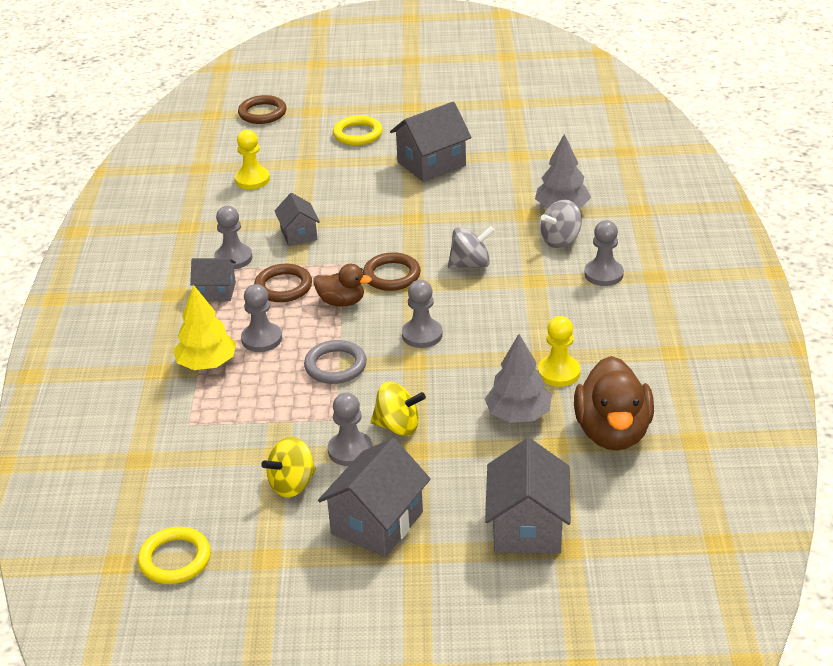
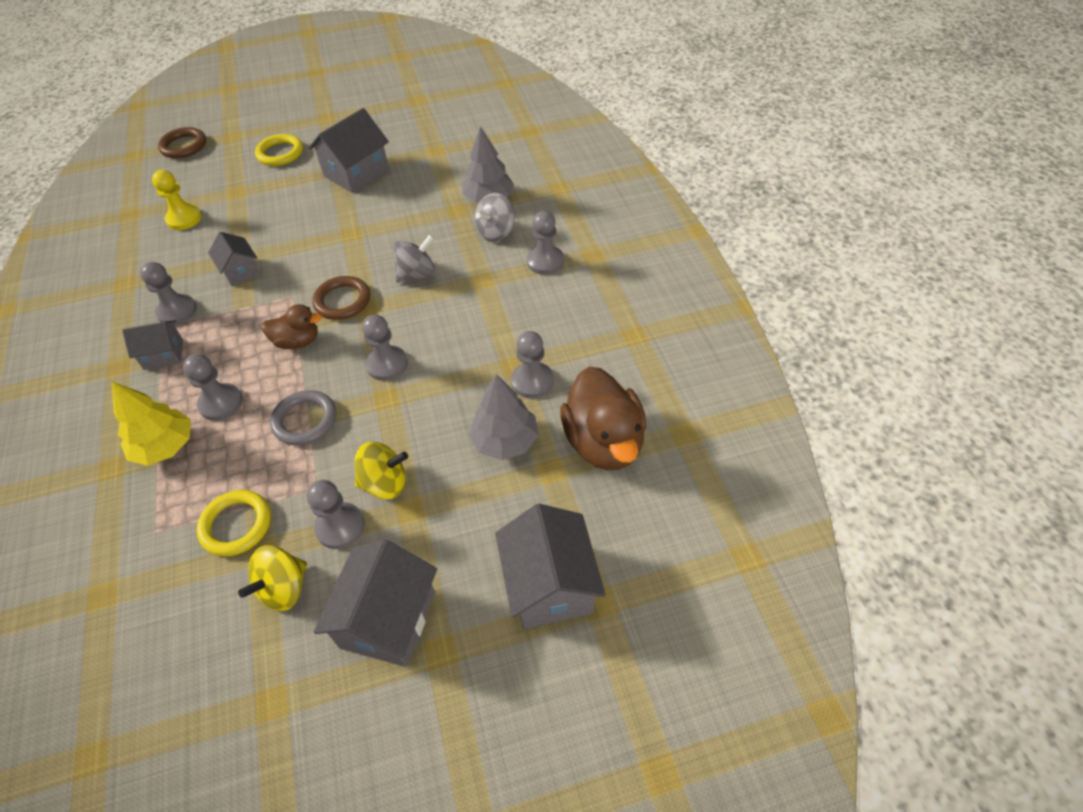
camera: 15 degrees left, 15 degrees up
(175, 559) = (161, 734): yellow ring -> yellow ring (236, 525)
(283, 287) = (234, 335): brown ring -> none
(559, 372) = (532, 381): yellow pawn -> grey pawn

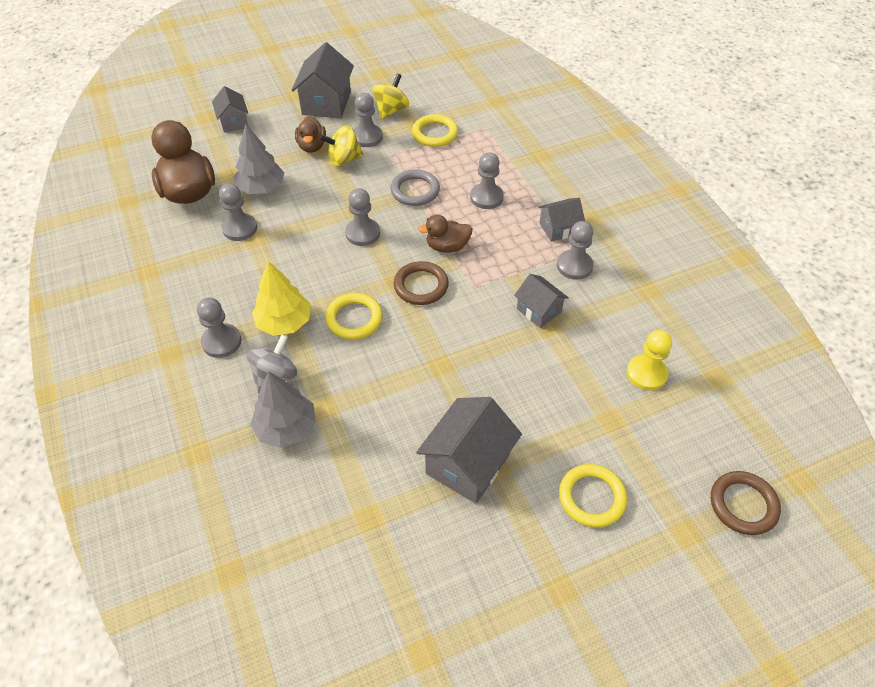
camera: 170 degrees right, 0 degrees up
(165, 447) = (510, 168): yellow tree -> yellow tree (284, 322)
(417, 274) = (354, 319): grey spinning top -> yellow ring
(427, 514) = (312, 146): none -> brown duck
(550, 584) = (233, 122): grey house -> grey house, size x0.60

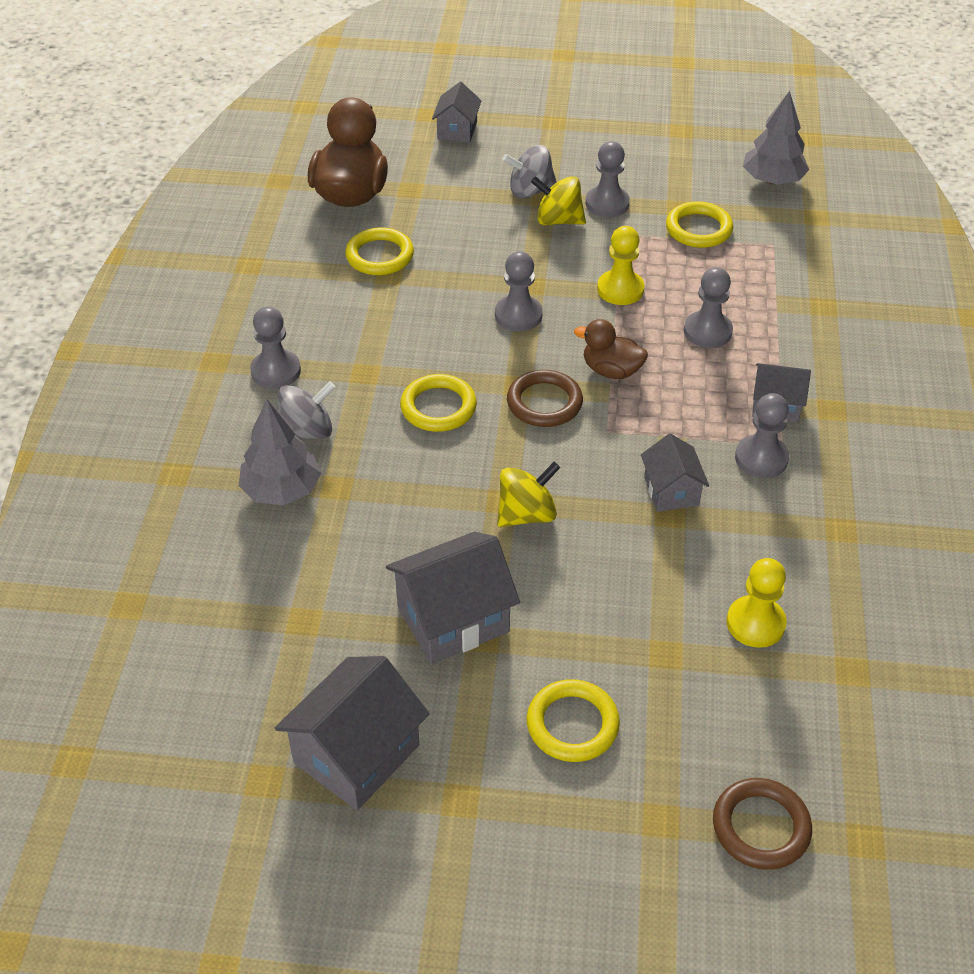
camera: 30 degrees right, 5 degrees down
(240, 228) = (380, 256): grey pawn -> yellow ring
(261, 188) = (436, 219): grey tree -> grey tree (772, 180)
(284, 322) = (357, 378): yellow tree -> none
(312, 146) = (530, 191): brown duck -> grey spinning top
(326, 103) = (586, 145): grey house -> grey house (356, 754)
(391, 110) = (662, 181): yellow spinning top -> yellow spinning top (526, 514)
(415, 191) = (620, 289): grey ring -> yellow pawn

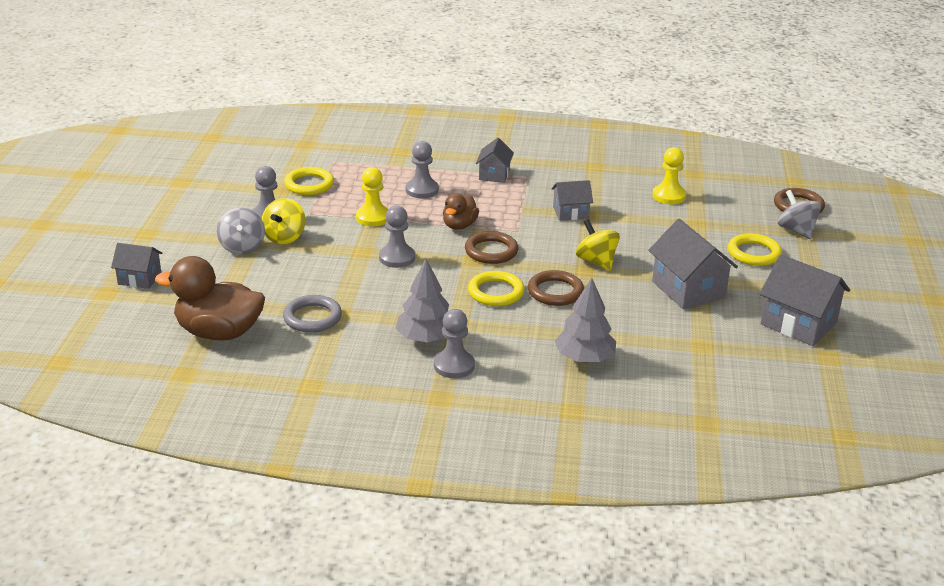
camera: 90 degrees left, 15 degrees down
(307, 432) = (523, 349): grey spinning top -> grey spinning top (796, 230)
(380, 256) = (312, 317): yellow ring -> grey ring
(441, 466) = (555, 292): none -> brown ring
(761, 458) = (540, 183): grey pawn -> none
(772, 180) = (258, 154): grey tree -> grey tree (425, 338)

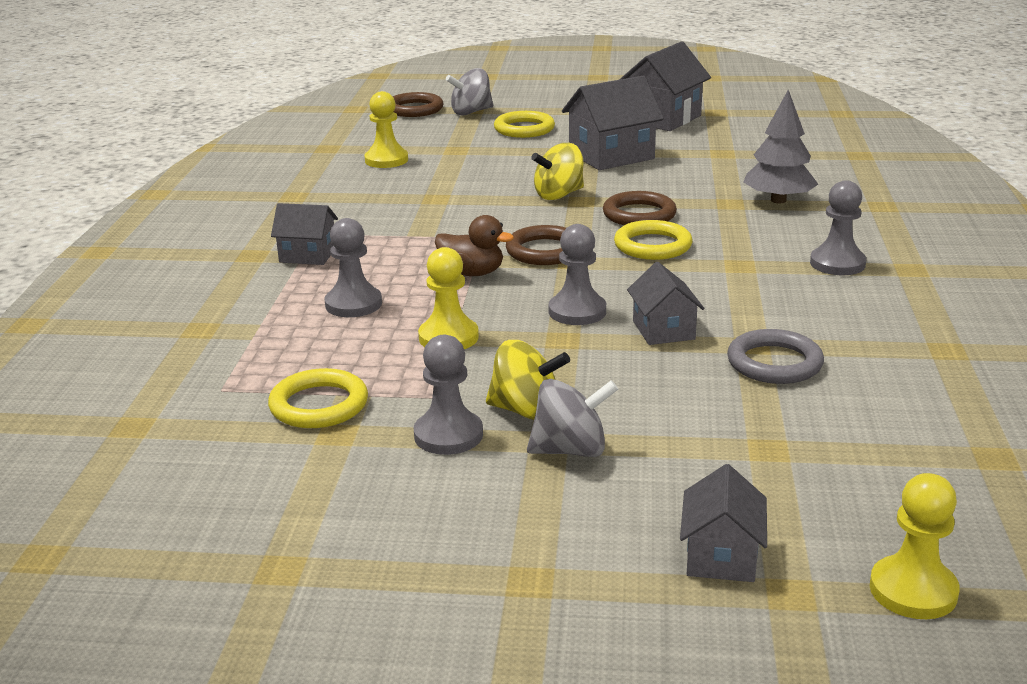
camera: 90 degrees left, 5 degrees down
(90, 324) = (913, 590): none -> yellow pawn
(219, 333) = (861, 439): brown duck -> none
(425, 338) = (785, 282): grey tree -> none
(570, 213) = (431, 208): grey house -> grey house (663, 330)

